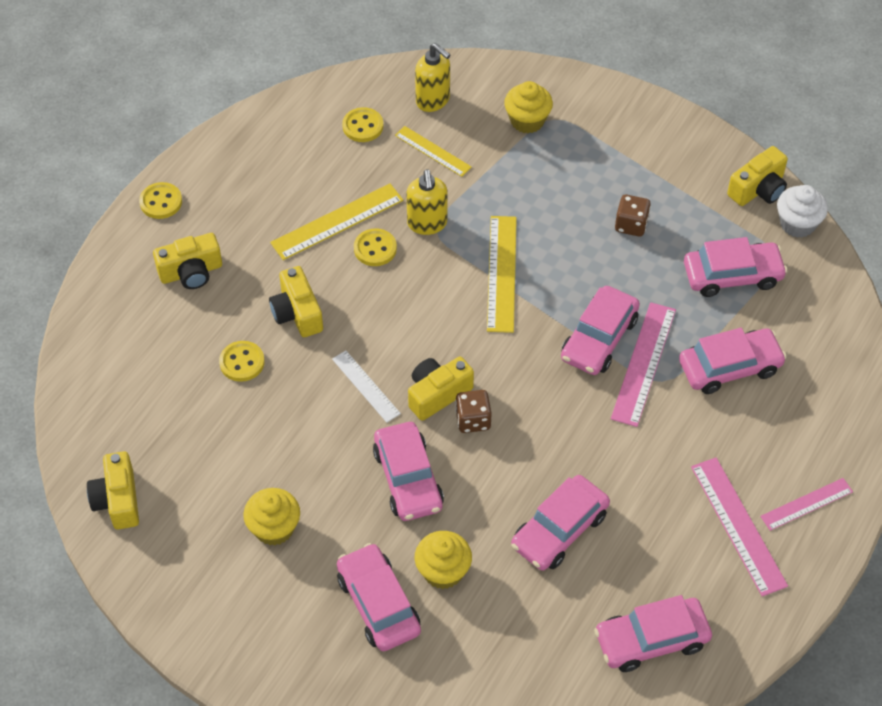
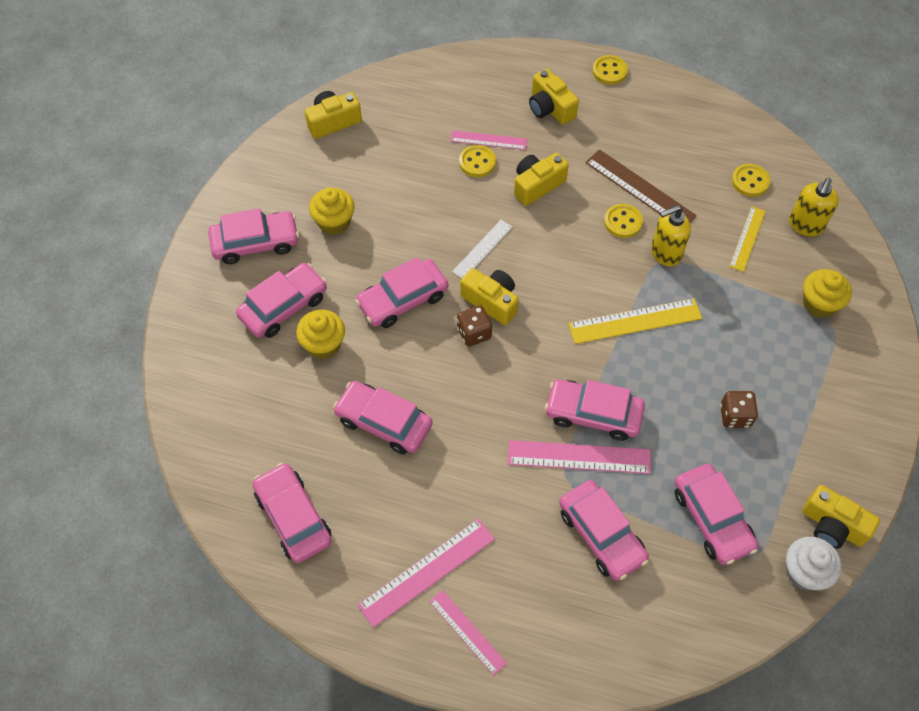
camera: 75 degrees right, 5 degrees up
(214, 343) = (488, 140): none -> pink ruler
(275, 620) = (255, 243): none -> pink car
(337, 222) = (639, 189): yellow ruler -> brown ruler

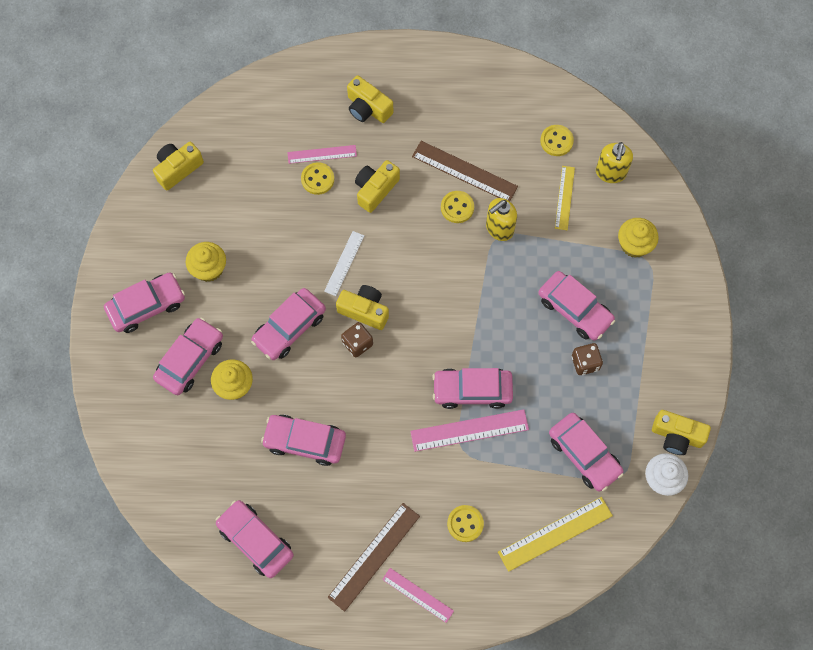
camera: 15 degrees left, 10 degrees up
(427, 571) = (374, 556): pink ruler -> brown ruler
(601, 534) = (501, 490): pink car -> pink car (575, 309)
(609, 71) = (411, 57): yellow button -> yellow button (465, 524)
(635, 321) = (487, 298): yellow ruler -> yellow ruler (555, 533)

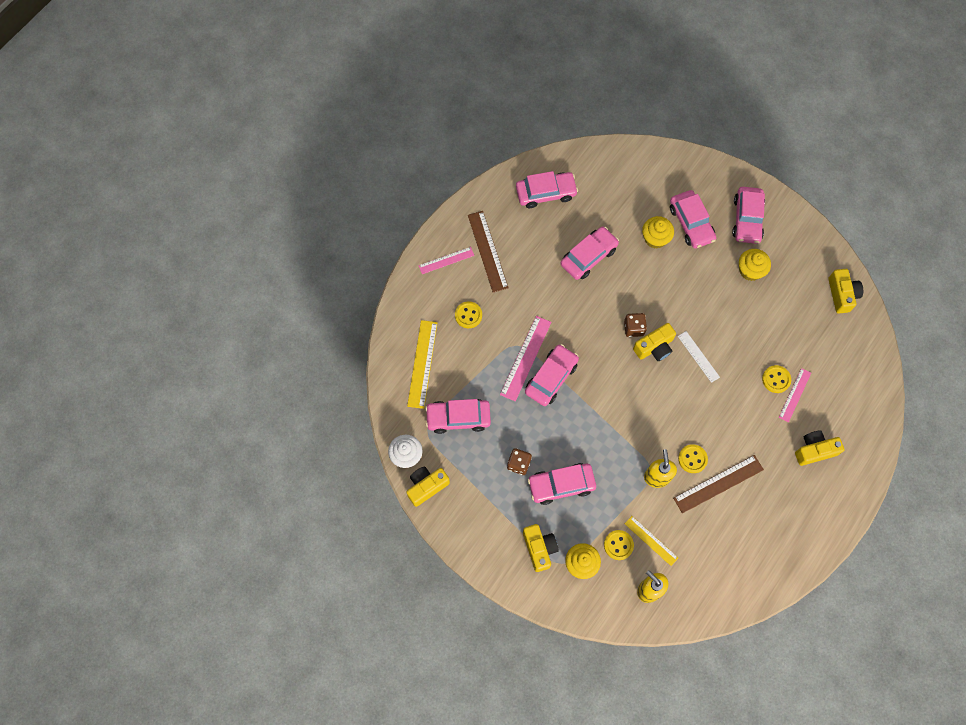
camera: 125 degrees right, 0 degrees up
(289, 328) = (673, 294): pink car -> none
(375, 189) = (743, 413): yellow camera -> yellow camera (539, 548)
(556, 141) = (701, 568): yellow button -> yellow button (618, 545)

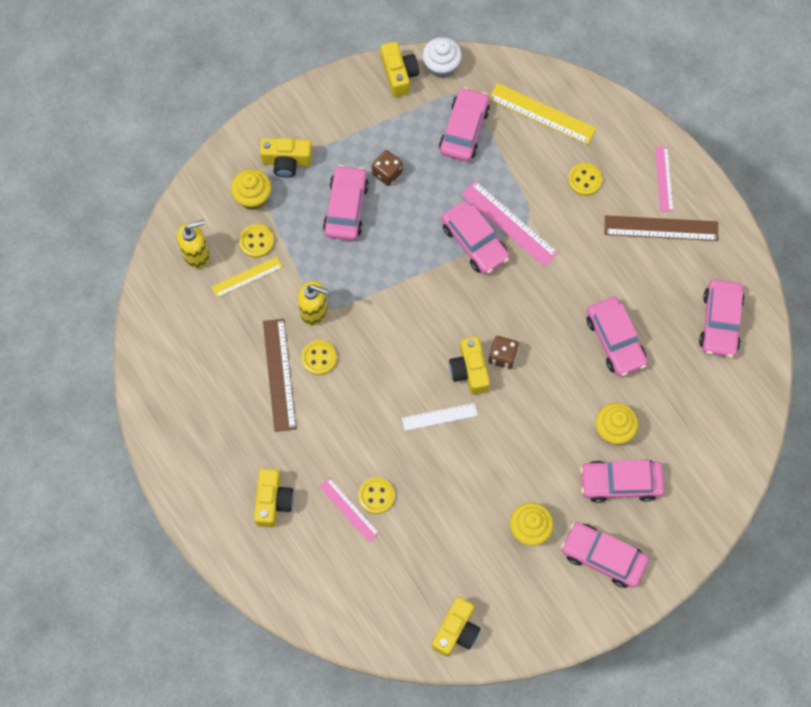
camera: 110 degrees right, 0 degrees up
(842, 294) = (456, 631): yellow camera -> yellow camera turned 75 degrees counterclockwise

